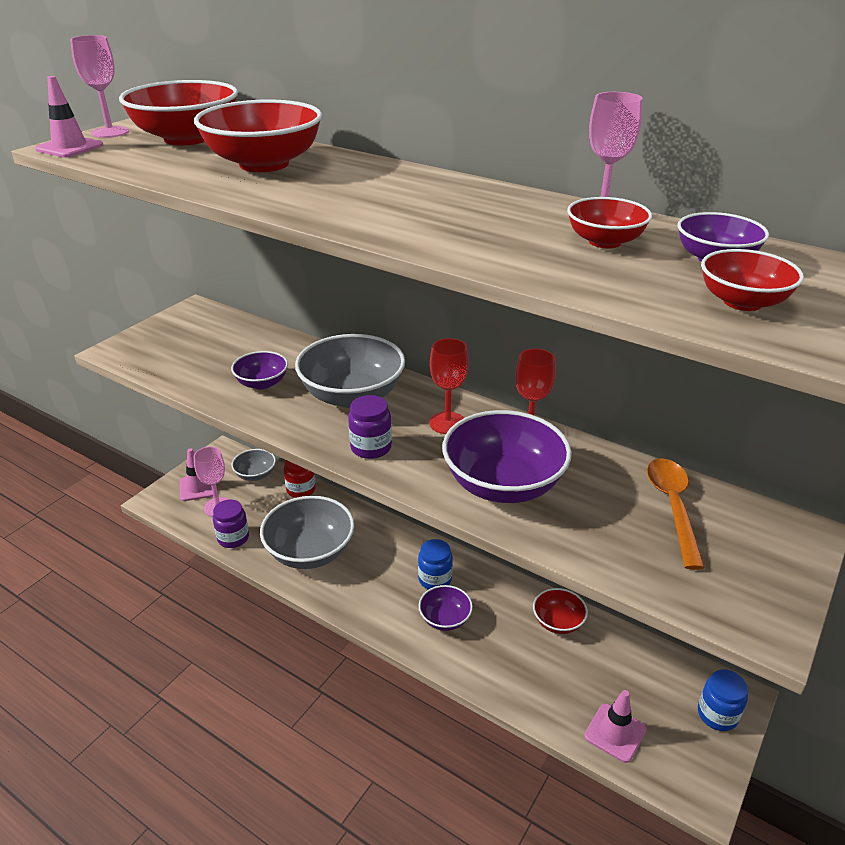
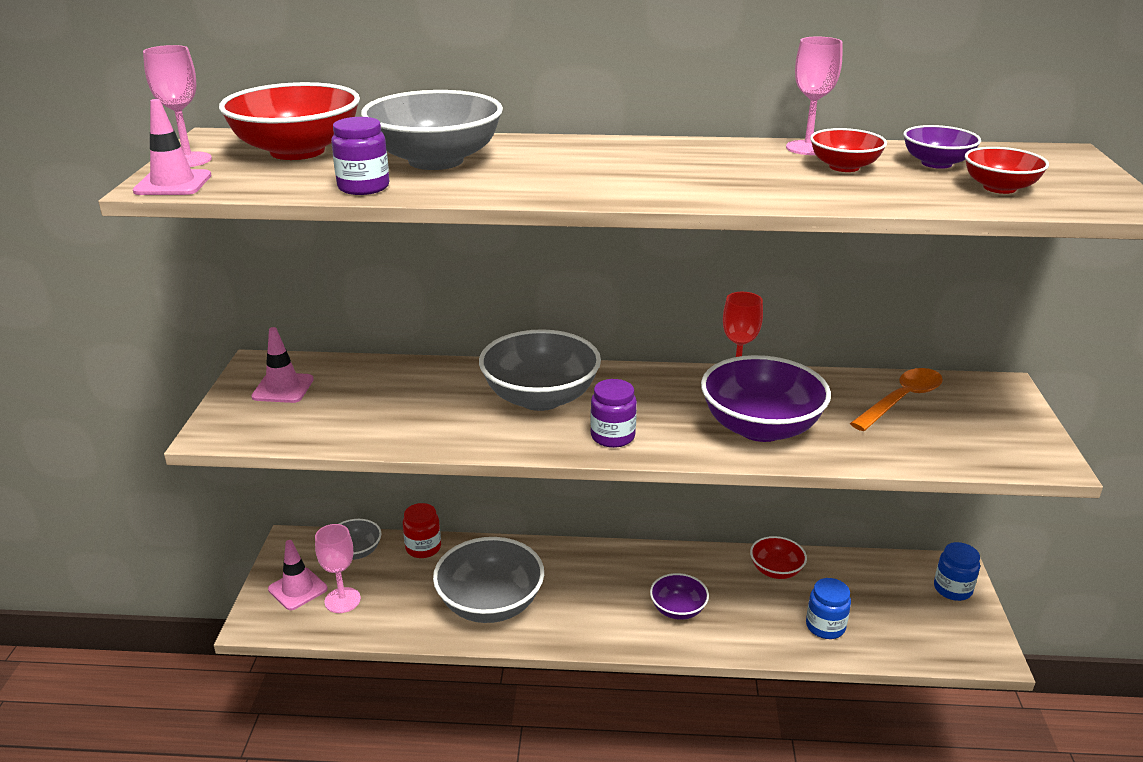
camera: 30 degrees left, 5 degrees down
(233, 538) = (391, 624): purple jar -> purple jar (363, 187)
(262, 383) = (433, 414): purple bowl -> none
(264, 164) = (436, 161): red bowl -> grey bowl
(435, 579) = (638, 579): blue jar -> blue jar (825, 626)
(447, 423) = (657, 394): red goblet -> none
(615, 733) = (893, 638): pink traffic cone -> pink traffic cone (283, 388)
(672, 506) = (902, 400): orange spoon -> orange spoon turned 75 degrees clockwise

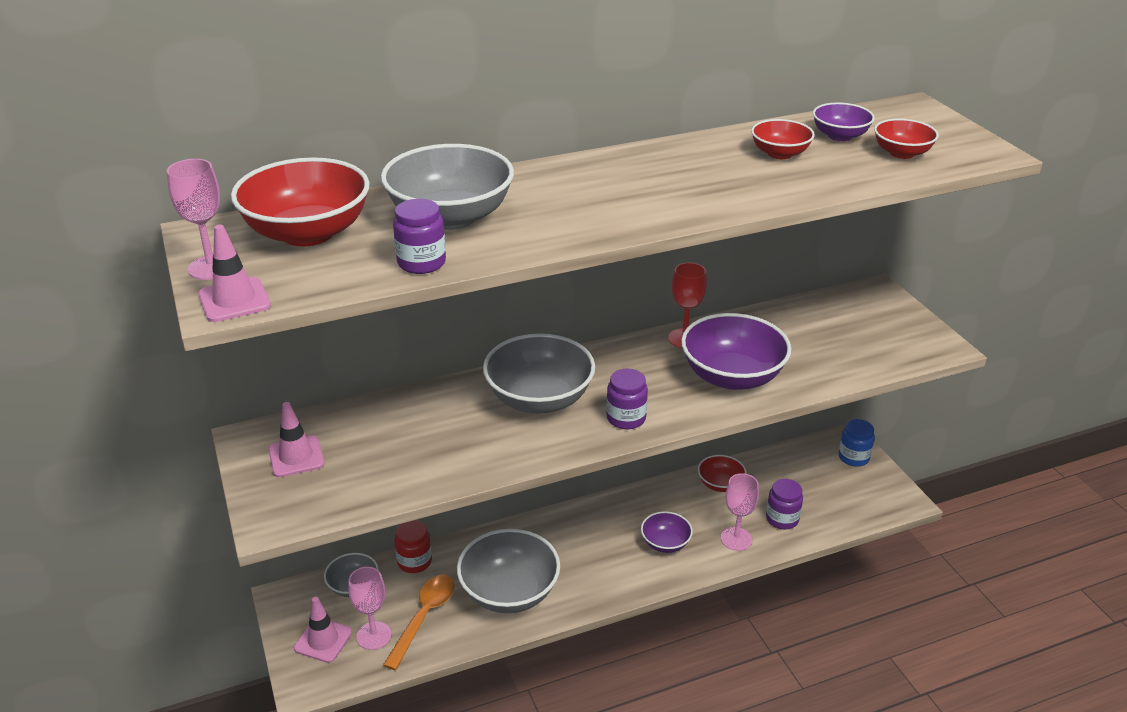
camera: 25 degrees left, 5 degrees up
(807, 148) = (735, 138): pink goblet -> pink goblet (736, 539)
(825, 626) = (782, 519): blue jar -> purple jar
(902, 400) = (816, 322): orange spoon -> orange spoon (424, 617)

